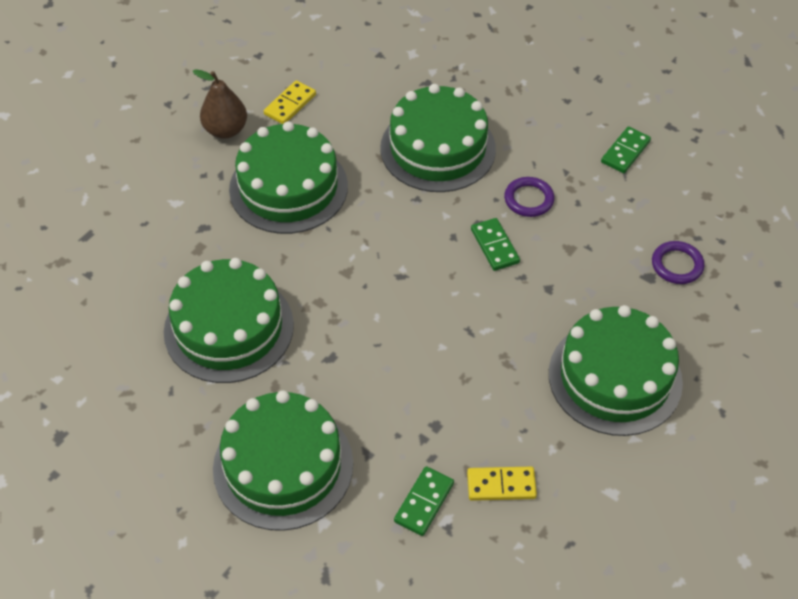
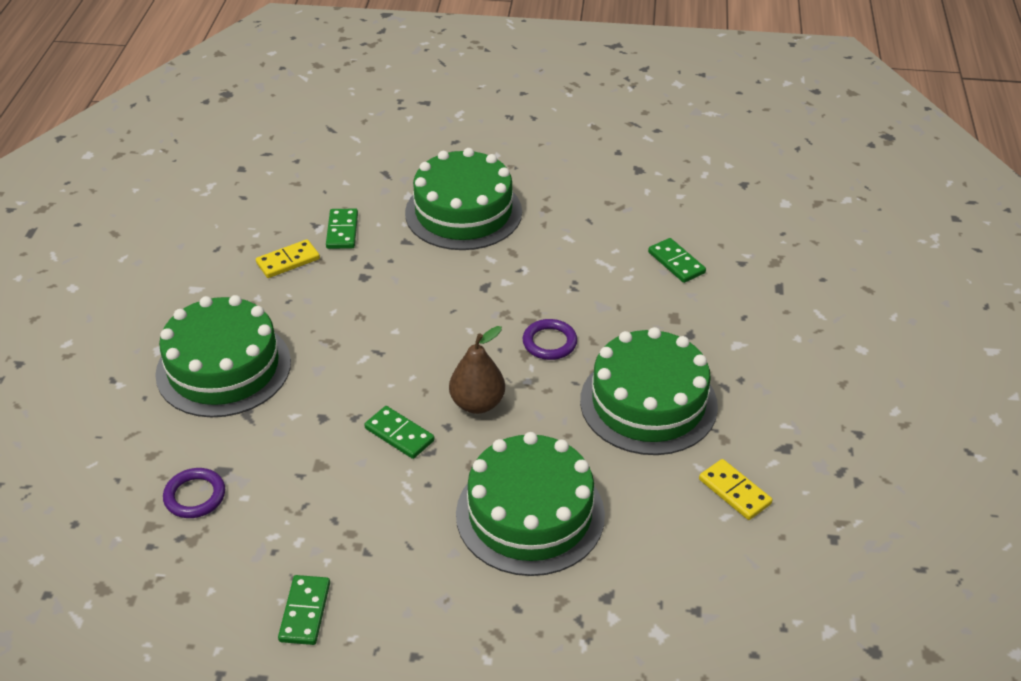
camera: 150 degrees right, 10 degrees down
(142, 301) = (676, 263): none -> green domino
(225, 130) = (769, 432): brown pear -> brown pear (477, 403)
(229, 328) = (587, 273): green cake -> none
(290, 104) = (734, 492): yellow domino -> yellow domino turned 45 degrees counterclockwise
(528, 199) = (391, 499): purple ring -> purple ring (549, 342)

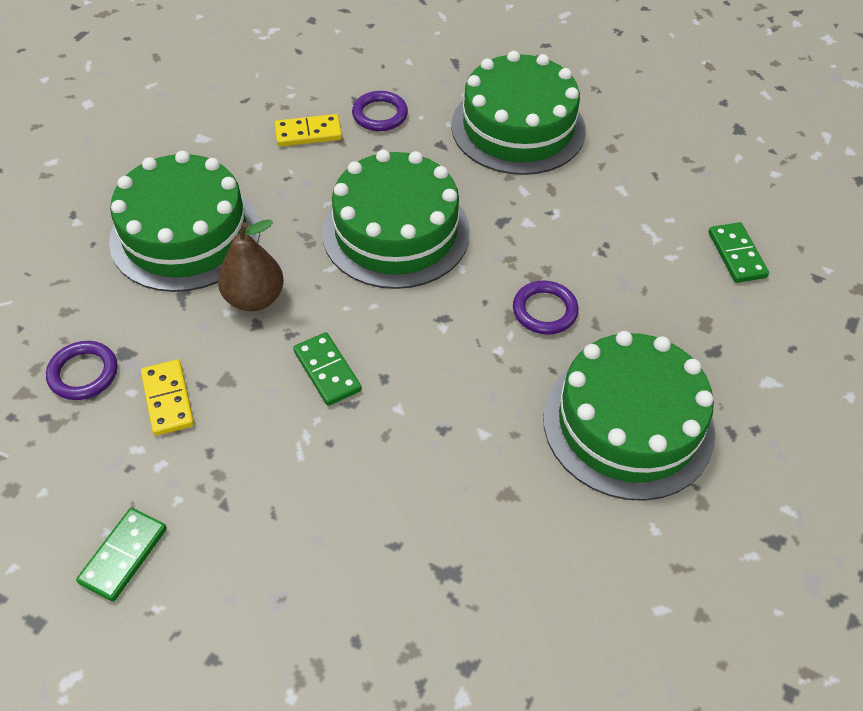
camera: 20 degrees right, 10 degrees up
(342, 231) = (380, 114): green domino -> purple ring
(477, 403) = (430, 360): brown pear -> brown pear (254, 298)
(530, 514) = (426, 522): green cake -> green cake (396, 232)
(734, 492) = (686, 579): yellow domino -> yellow domino (168, 399)

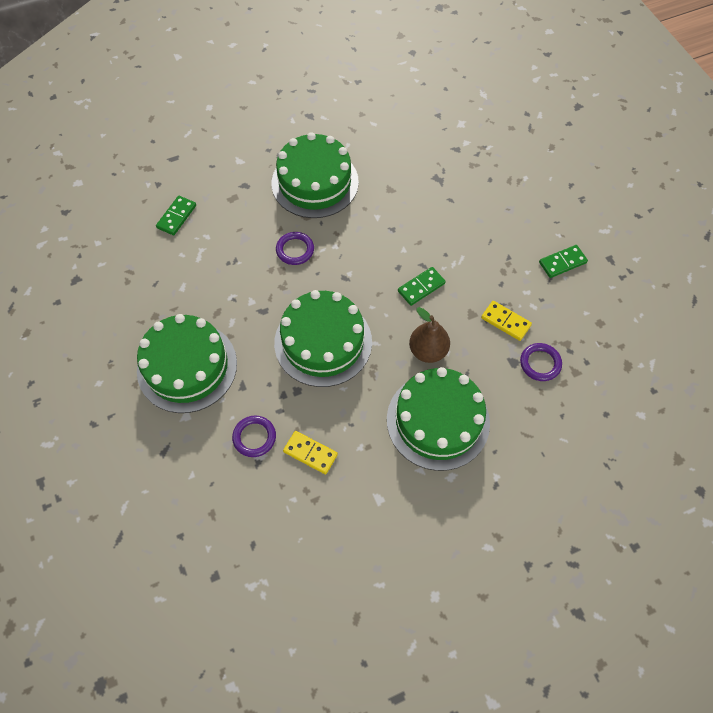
camera: 140 degrees left, 10 degrees up
(168, 399) = (505, 321): yellow domino -> yellow domino turned 75 degrees counterclockwise
(327, 371) = (421, 287): green domino -> green domino turned 45 degrees clockwise

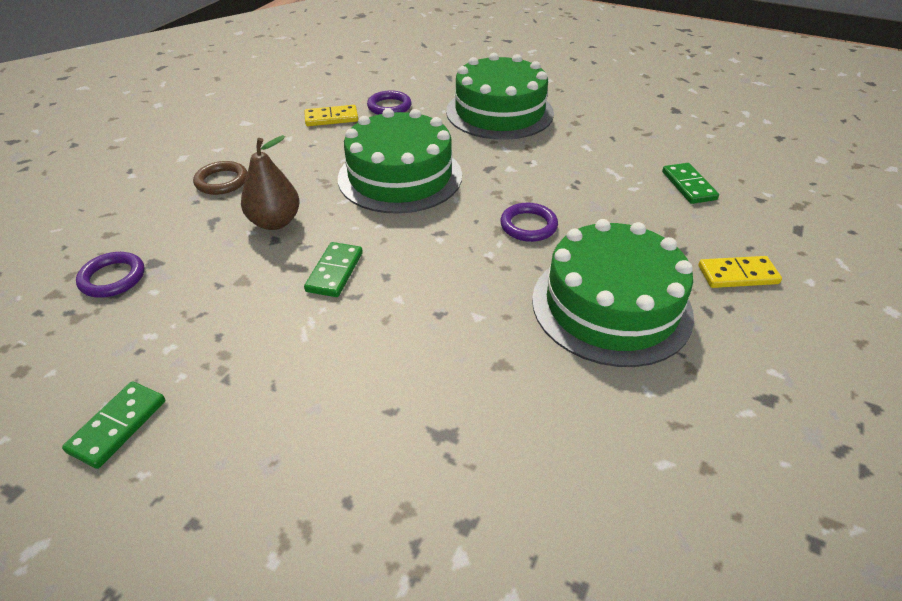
camera: 140 degrees right, 20 degrees down
(438, 420) = (222, 181): green cake -> brown ring
(505, 321) = (186, 296): yellow domino -> yellow domino (737, 275)

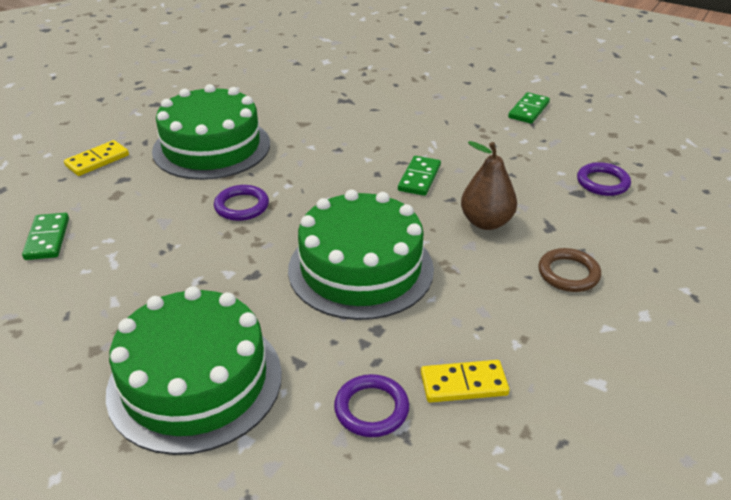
camera: 175 degrees left, 5 degrees down
(737, 275) = (97, 160): yellow domino -> yellow domino turned 45 degrees counterclockwise

